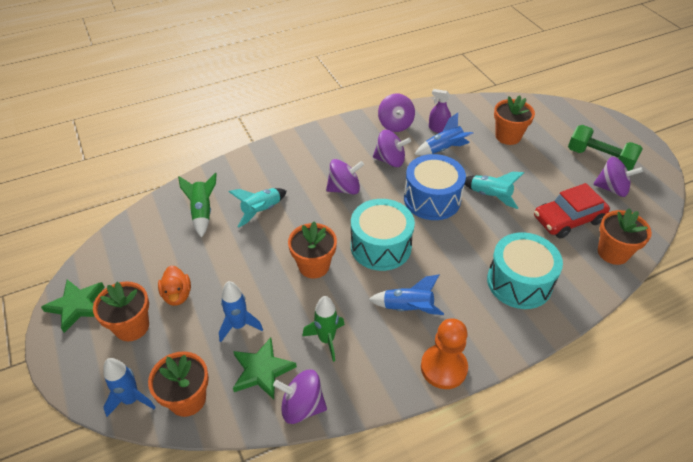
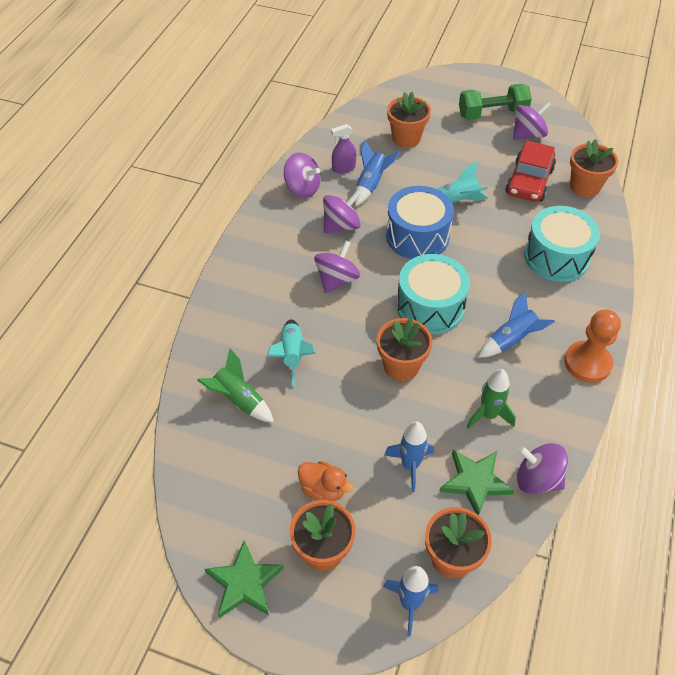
camera: 45 degrees left, 5 degrees up
(302, 406) = (537, 479): purple spinning top -> purple spinning top turned 60 degrees clockwise

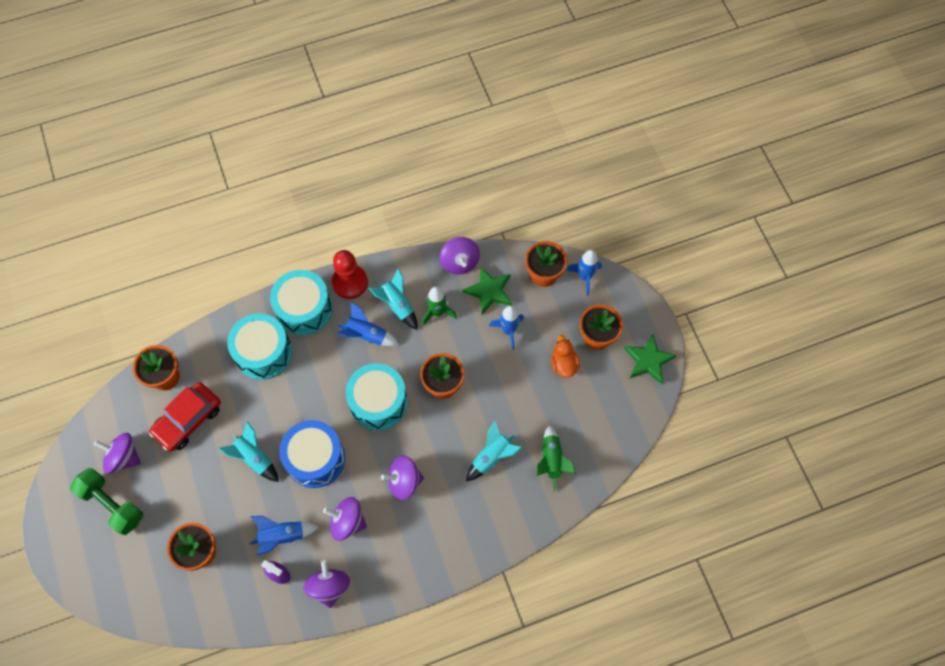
camera: 130 degrees left, 15 degrees up
(526, 386) = (397, 305): none -> turquoise rocket
(529, 181) = (188, 420): red car -> red car turned 150 degrees clockwise
(582, 310) = (304, 309): none -> turquoise drum
(587, 363) = (350, 282): orange pawn -> red pawn

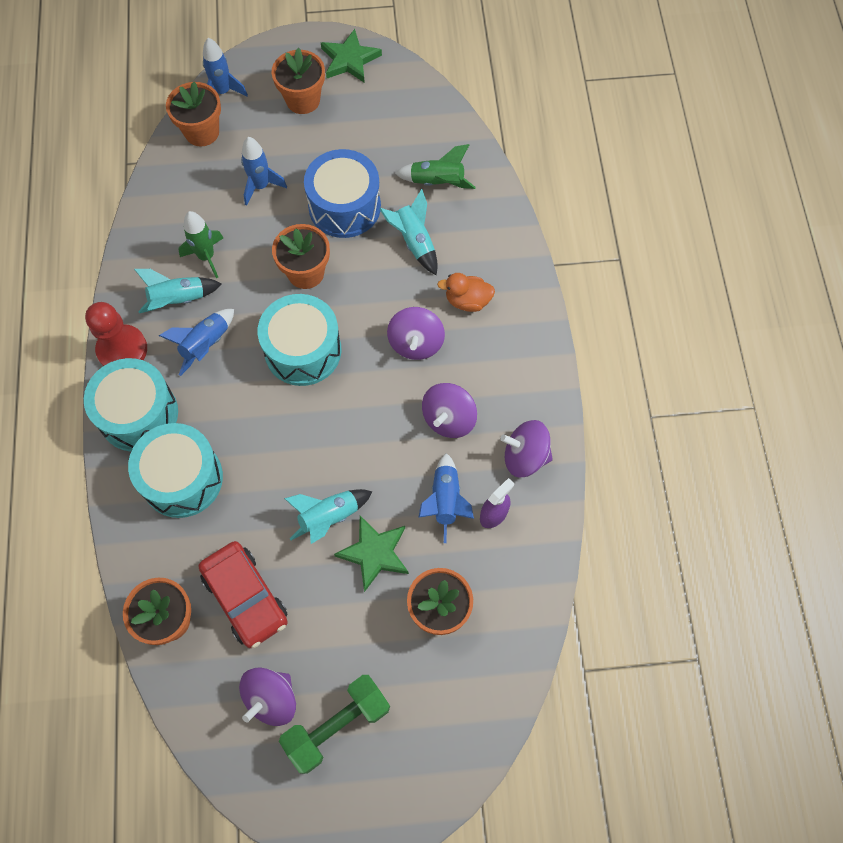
camera: 75 degrees left, 0 degrees up
(315, 458) = (354, 441): blue drum -> blue drum (344, 206)
(459, 262) = (148, 216): purple spinning top -> none
(489, 291) = (201, 194): green star -> green star (374, 553)
(563, 364) = (324, 141): orange duck -> orange duck (467, 301)

